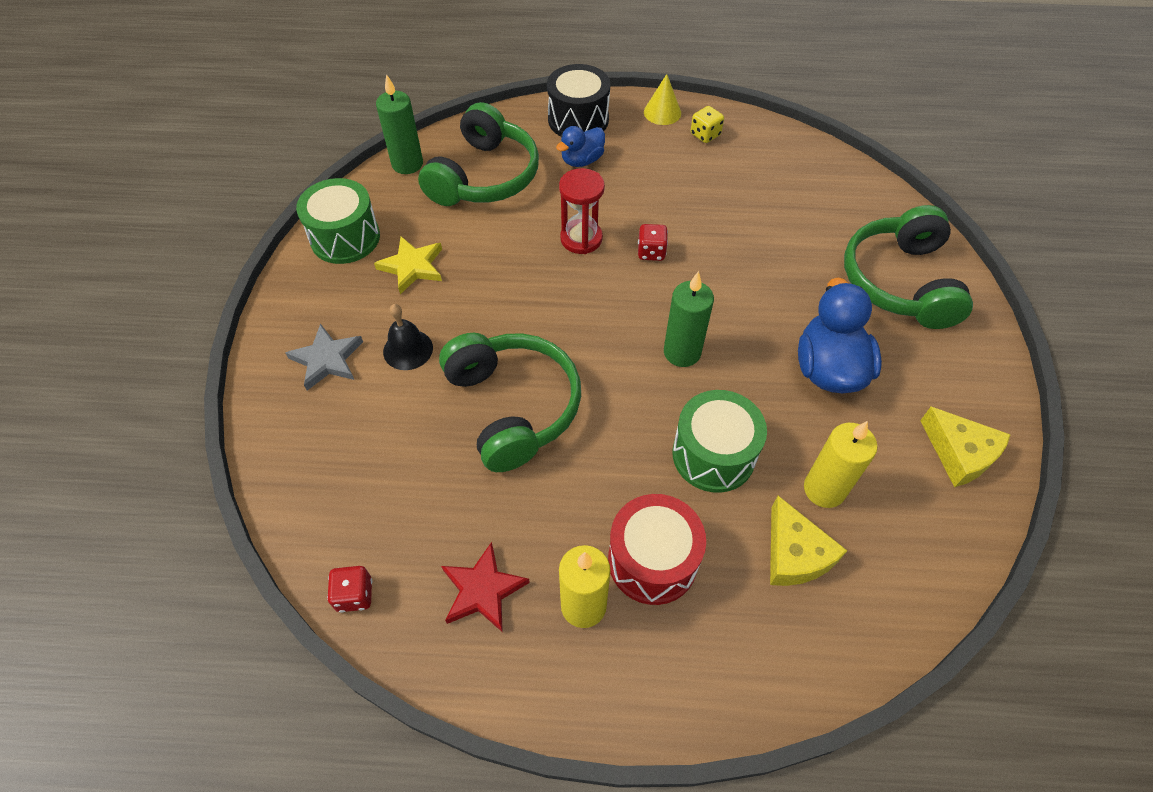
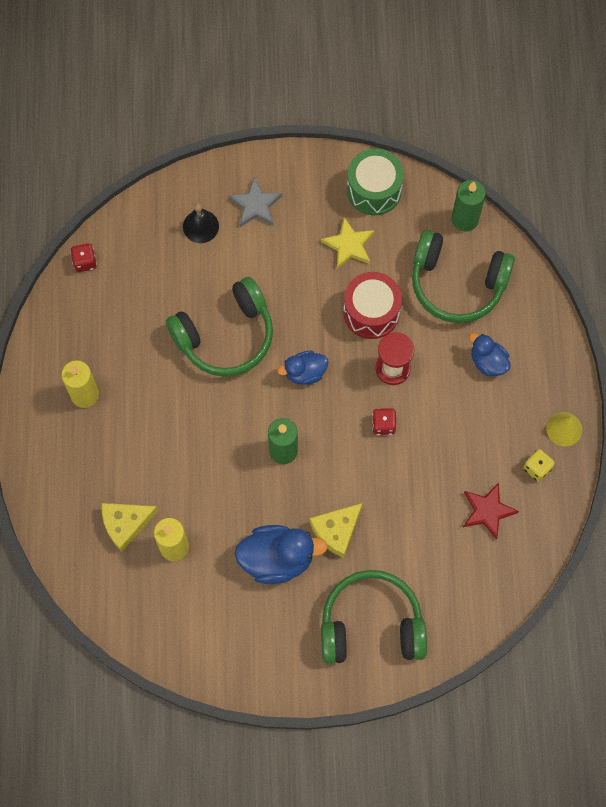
camera: 85 degrees right, 15 degrees up
(408, 349) = (269, 257): black bell -> black bell (200, 226)
(483, 590) = (91, 335): red star -> red star (487, 511)
(577, 322) = (305, 372): none -> blue duck
(578, 120) = (543, 354): black drum -> none
(652, 560) = (116, 434): red drum -> red drum (371, 312)
(713, 455) = (196, 473): green drum -> none
(959, 453) = (209, 646): yellow cheese -> yellow cheese (336, 530)

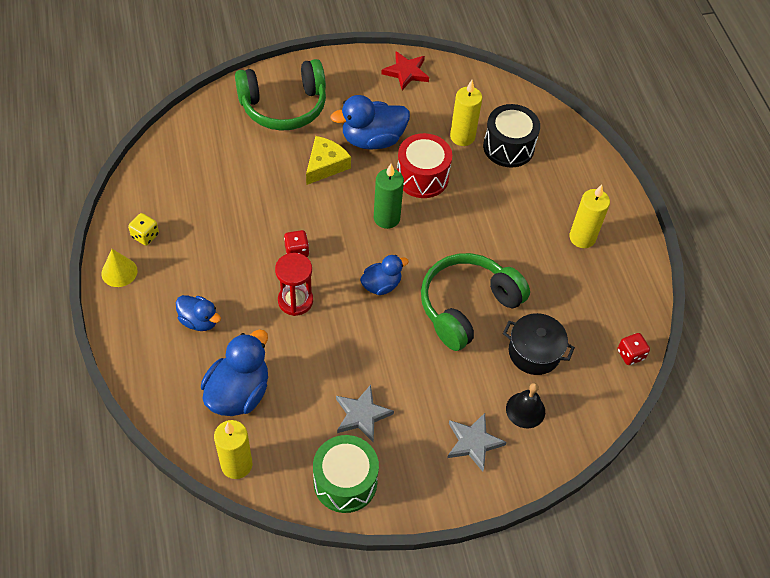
camera: 165 degrees right, 15 degrees down
(125, 524) = (508, 147): yellow cheese -> black drum
(175, 279) = (534, 352): none -> black pot
(349, 245) = (362, 415): yellow star -> grey star
(371, 312) = (326, 350): red drum -> red drum (422, 177)
(457, 284) = (238, 393): green headphones -> blue duck
(464, 219) = (236, 465): green candle -> yellow candle
(487, 511) = (190, 196): red star -> red star (406, 72)

